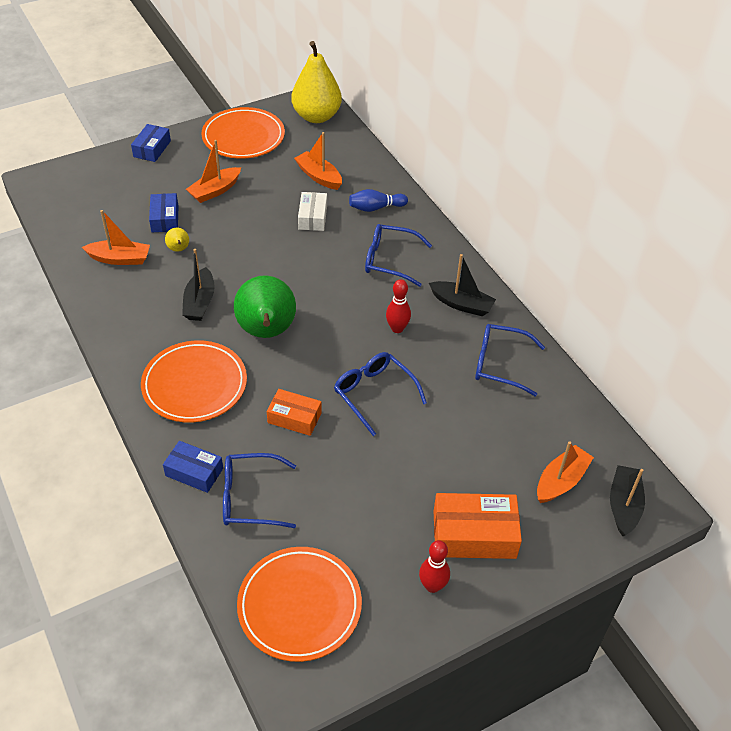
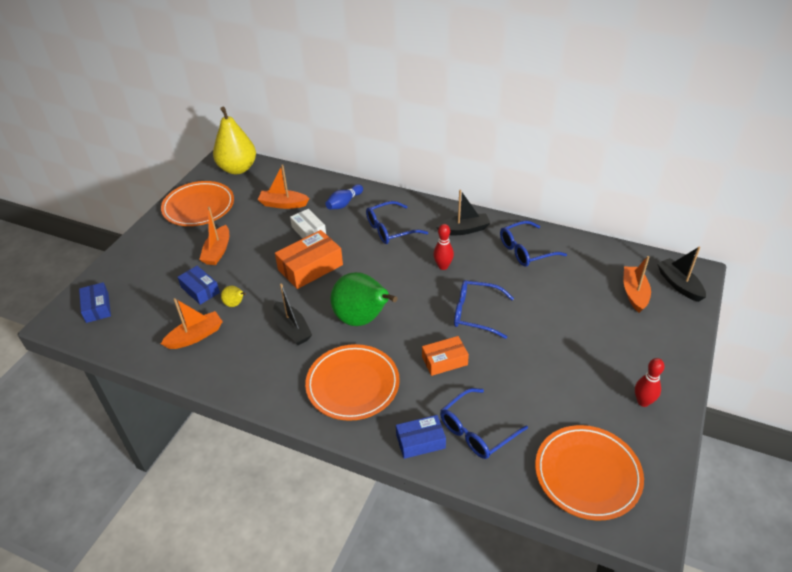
camera: 35 degrees left, 5 degrees down
(152, 149) = (134, 249): blue box -> blue box (97, 307)
(474, 534) = (628, 355): orange box -> orange box (310, 267)

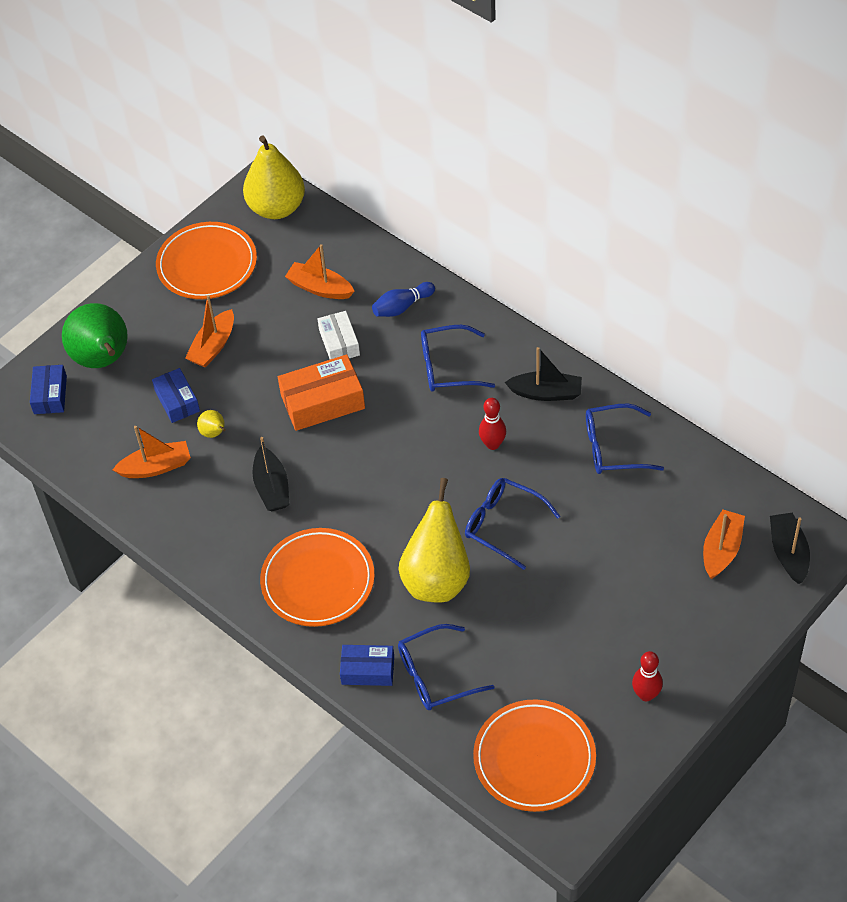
camera: 20 degrees right, 10 degrees up
(362, 319) = (360, 496): green pear -> green pear (103, 360)
(444, 361) = (437, 579): orange box -> yellow pear

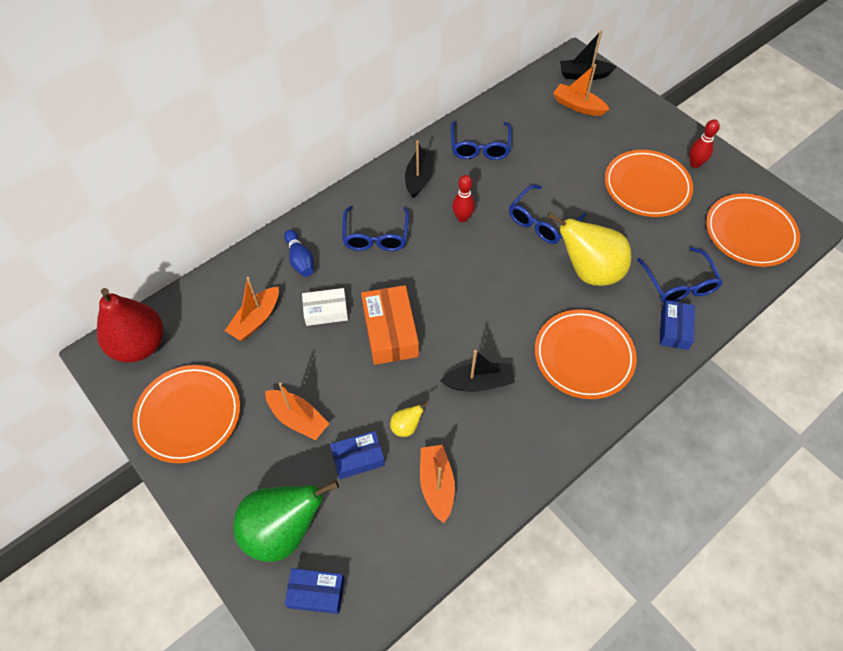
camera: 85 degrees left, 5 degrees up
(276, 208) = (139, 345): yellow pear -> red pear
(589, 637) = (646, 186): none -> orange plate

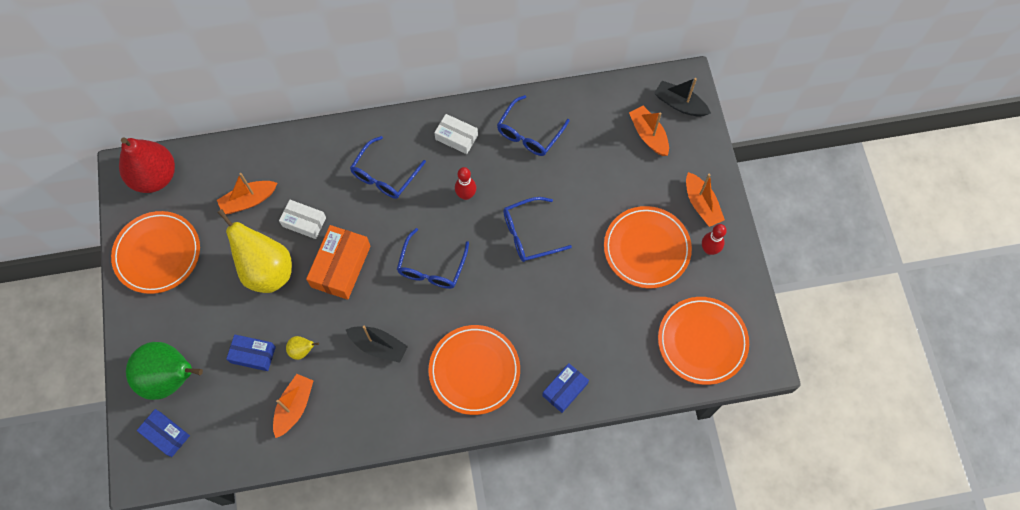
camera: 30 degrees right, 10 degrees up
(298, 418) = (230, 300): orange boat -> orange boat (701, 204)
(300, 259) = (313, 165): blue bowling pin -> none
(419, 178) = (456, 137): black boat -> white box
(589, 271) = (534, 301): yellow pear -> yellow pear (266, 270)
(679, 284) = (601, 353): blue glasses -> blue glasses (432, 267)

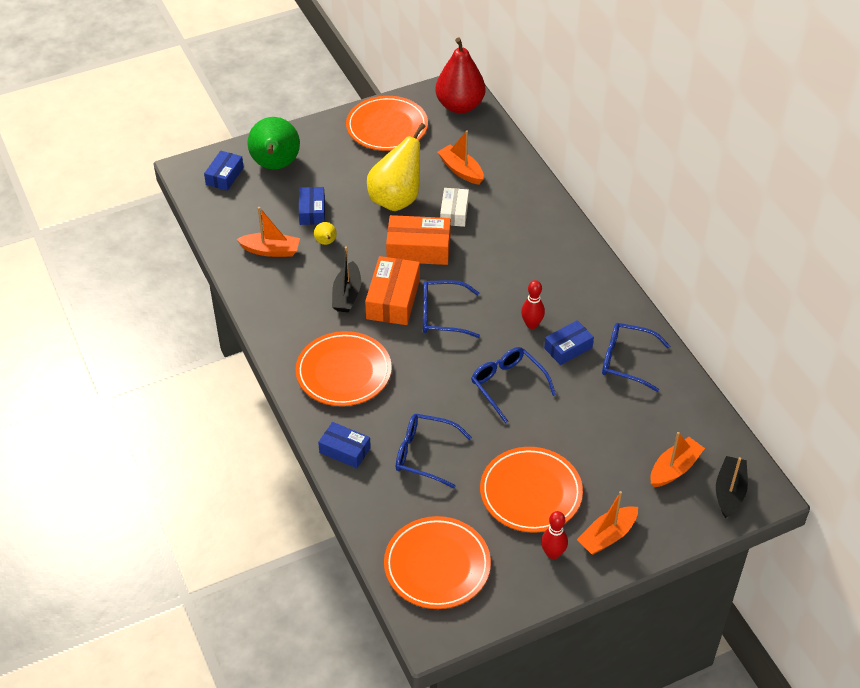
camera: 75 degrees right, 20 degrees down
(384, 175) = (527, 257): blue glasses -> blue glasses (424, 454)
(398, 305) = (393, 299): none -> orange box
(456, 137) = (594, 302): white box -> none
(501, 174) = (568, 348): none -> blue box

